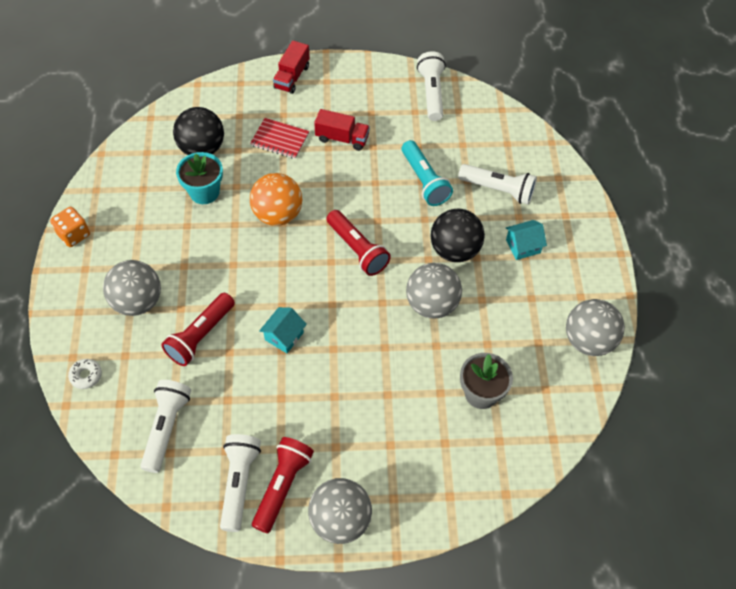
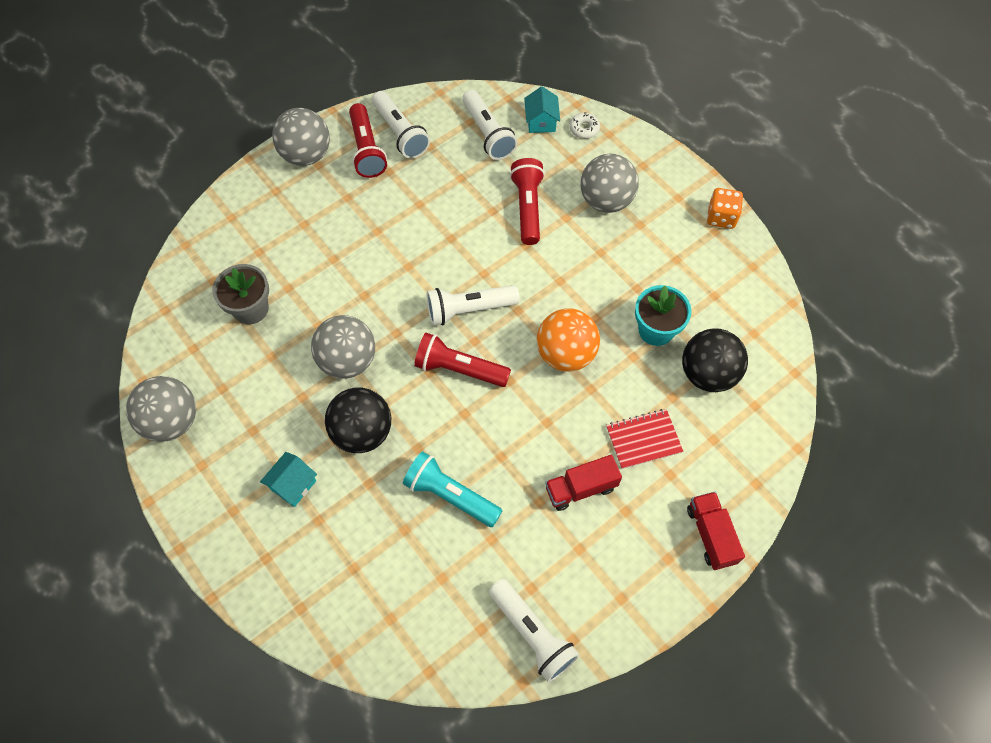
camera: 145 degrees right, 5 degrees up
(284, 336) = (459, 250): turquoise house -> turquoise house (541, 121)
(498, 190) = (361, 540): white flashlight -> white flashlight (469, 309)

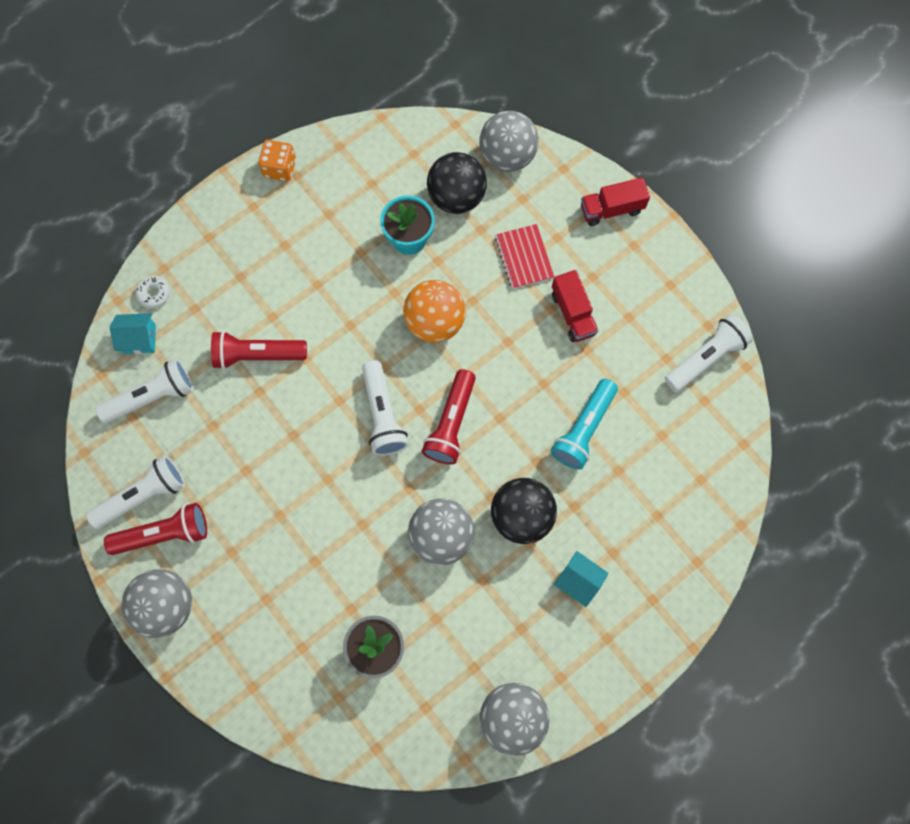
camera: 90 degrees left, 10 degrees up
(606, 200) = (253, 276): grey ball -> grey ball (507, 156)

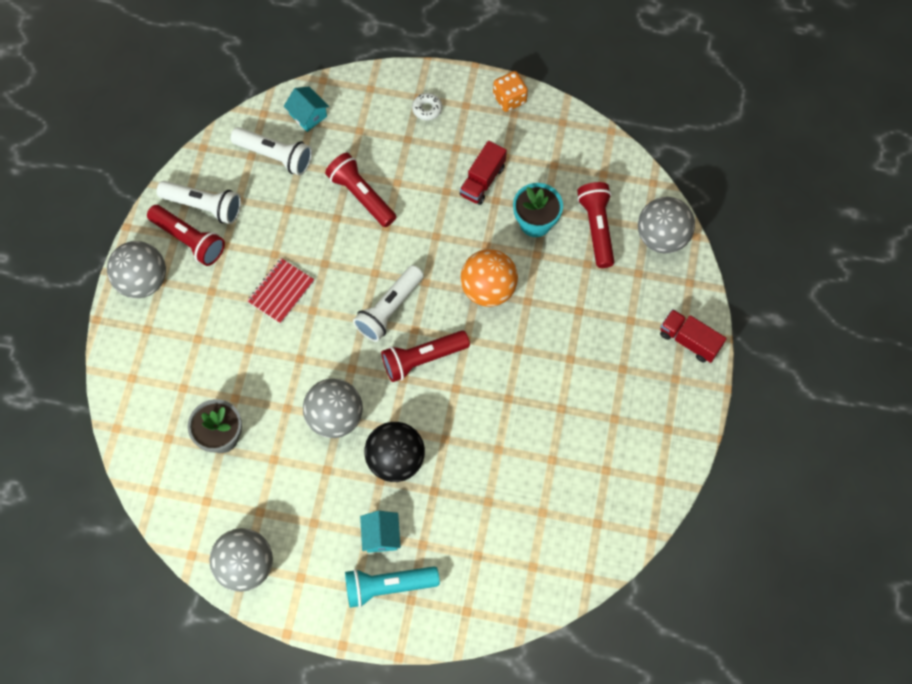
camera: 50 degrees right, 5 degrees down
(154, 294) = (347, 98): white donut -> white donut (427, 109)
(456, 197) = (597, 228): black ball -> red flashlight
(524, 257) = (593, 310): red notebook -> red notebook (281, 291)
(573, 313) = (581, 377): red truck -> red truck (482, 181)
(583, 429) = (498, 453): turquoise flashlight -> turquoise flashlight (388, 586)
(705, 358) = (632, 498): white flashlight -> none

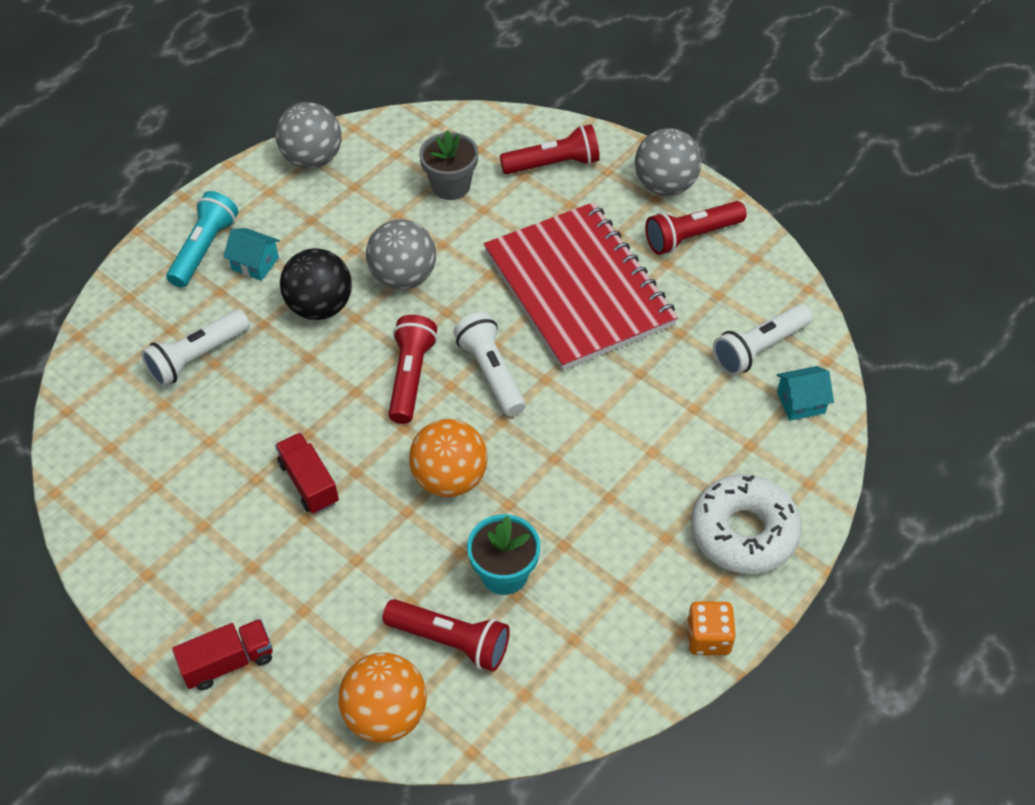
camera: 120 degrees right, 15 degrees down
(203, 206) = (727, 262): white flashlight -> white flashlight (197, 357)
(281, 291) = (578, 288): red notebook -> red notebook, size x2.48
(361, 196) = (655, 408): red flashlight -> red flashlight (553, 164)
(427, 109) = (743, 532): white donut -> white donut, size x2.43
(482, 181) = (600, 544): red truck -> red truck (309, 483)
(661, 237) = (386, 714): grey ball -> orange ball

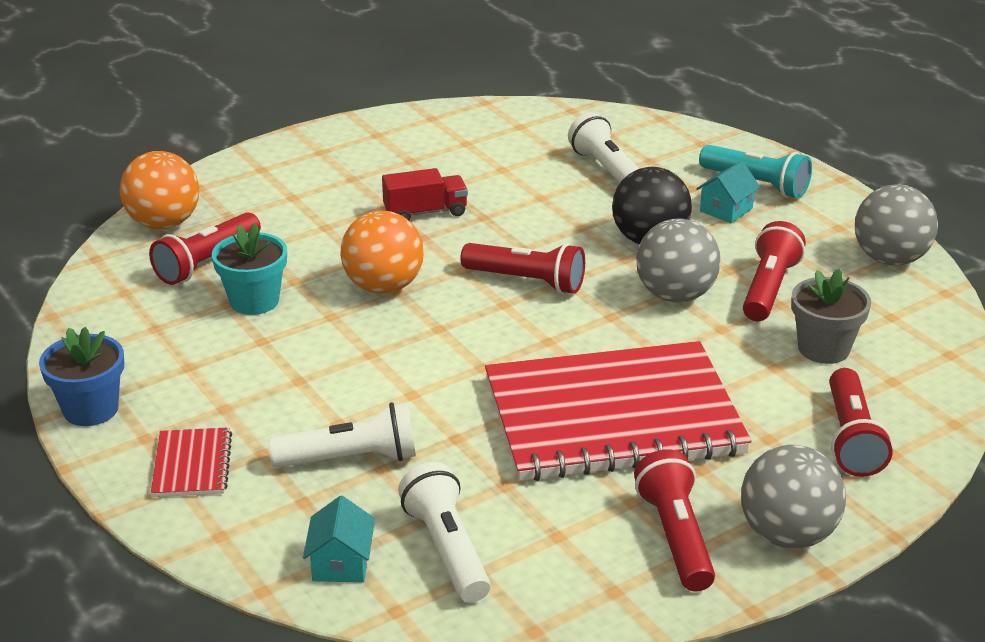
camera: 105 degrees right, 20 degrees down
(228, 662) = (268, 161): red truck -> none
(377, 223) = (768, 288): none -> red flashlight
(491, 373) = (507, 332): white flashlight -> white flashlight (350, 459)
(708, 638) = (91, 409): orange dice -> blue flower pot
(743, 532) = (192, 465): white donut -> red notebook

